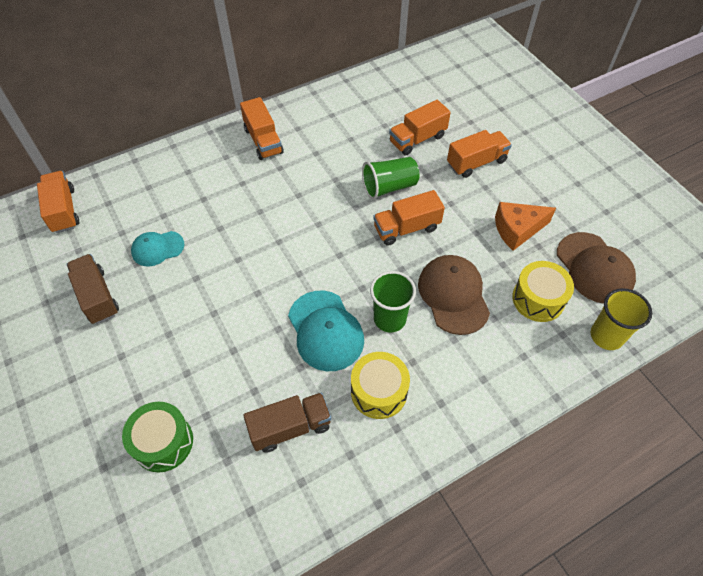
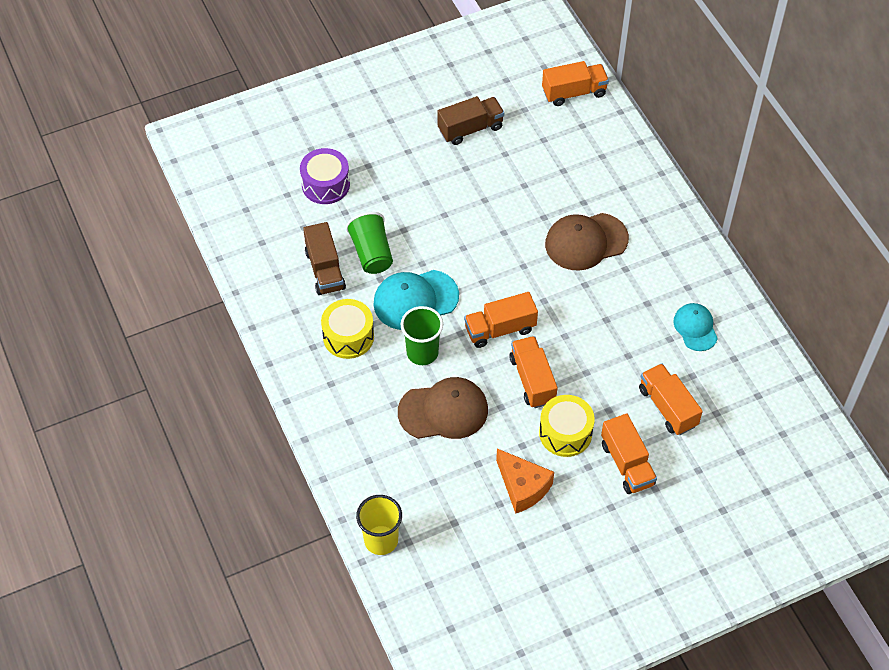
camera: 95 degrees right, 0 degrees up
(157, 248) = (521, 168): turquoise cap -> turquoise cap (695, 328)
(163, 442) = (325, 185): green drum -> purple drum
(263, 141) = (667, 254): orange truck -> orange truck (500, 329)
(389, 187) = (592, 370): green cup -> green cup (371, 253)
(517, 230) = (523, 487): orange cheese -> orange cheese turned 150 degrees clockwise
(538, 299) = (431, 487): yellow drum -> yellow drum (565, 433)
(594, 268) = (465, 552): brown cap -> brown cap (586, 242)

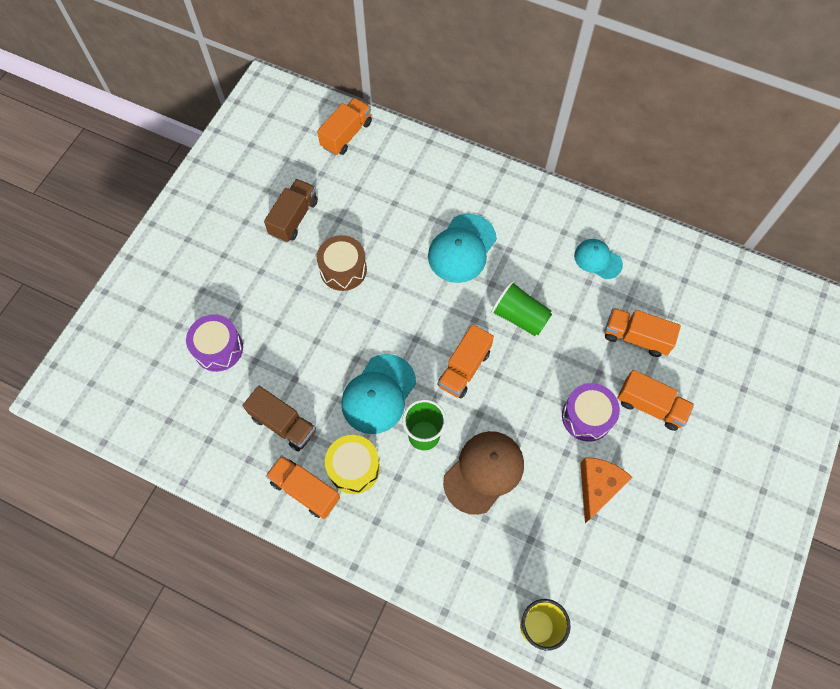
camera: 40 degrees left, 10 degrees up
(371, 253) = (308, 380): green cup -> green cup (519, 317)
(473, 193) = (343, 269): none -> brown drum
(523, 487) = (597, 487): orange cheese -> orange cheese turned 75 degrees counterclockwise
(532, 380) = (525, 392): orange truck -> orange truck (305, 490)
(565, 433) = (587, 416): yellow drum -> purple drum
(586, 242) = (462, 248): brown cap -> turquoise cap

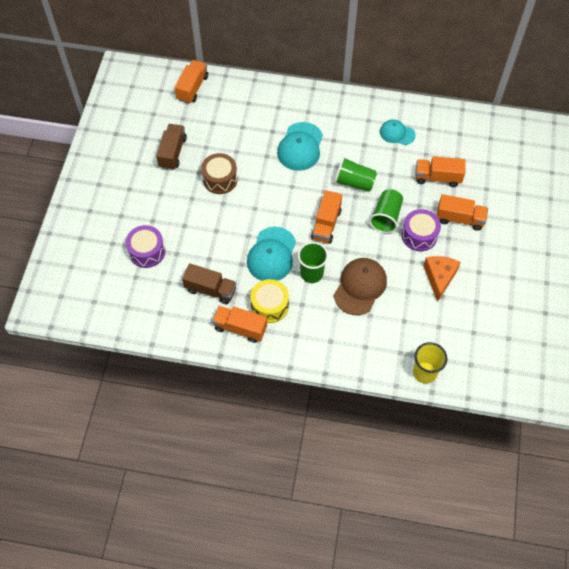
camera: 15 degrees left, 5 degrees down
(548, 378) = (386, 217): none -> green cup

